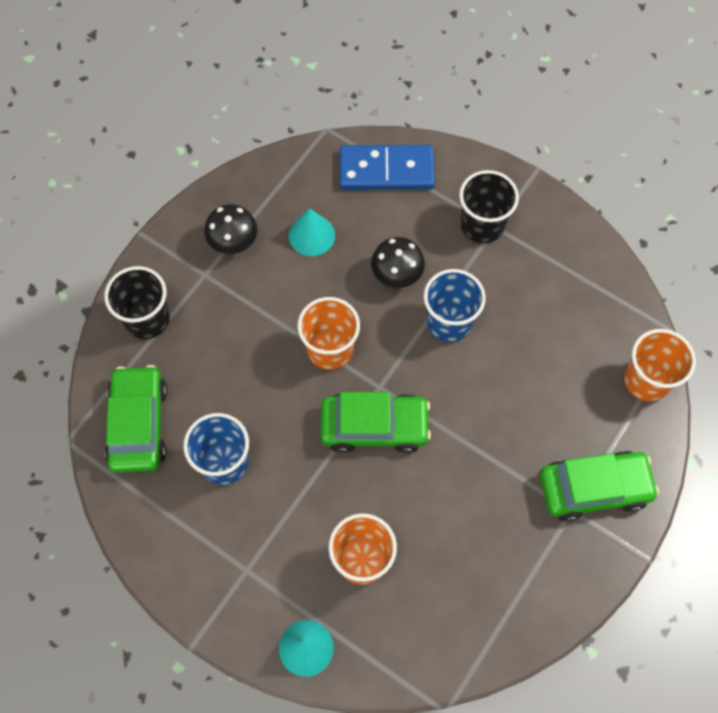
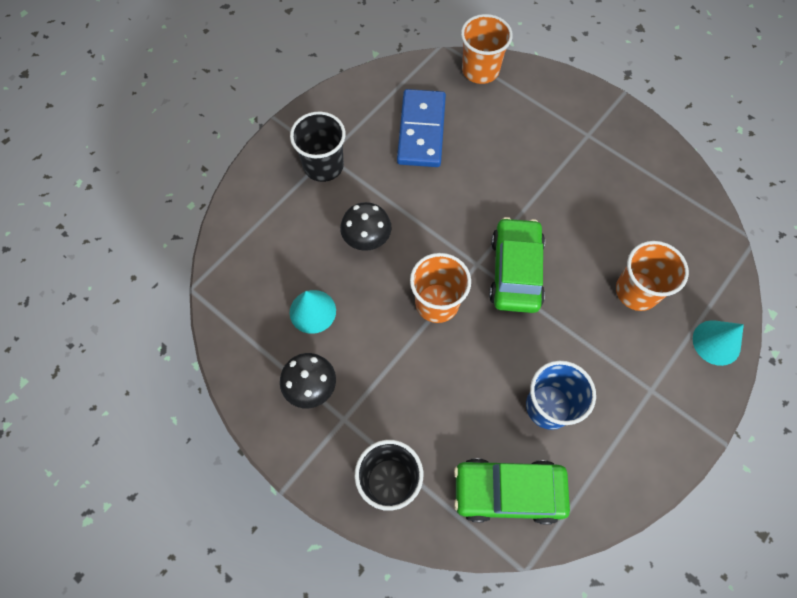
camera: 85 degrees left, 0 degrees up
(386, 170) = (251, 238): blue domino -> blue domino (421, 131)
(449, 322) = (417, 202): blue cup -> none
(594, 488) = (570, 117): green car -> none

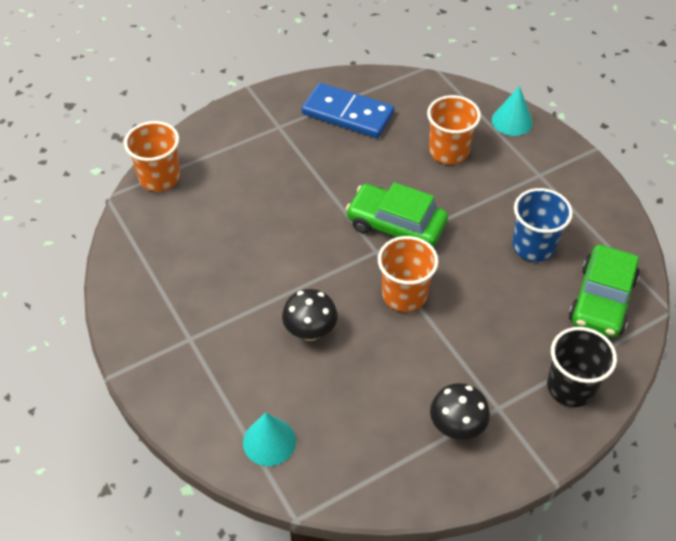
camera: 70 degrees left, 15 degrees down
(312, 311) = (372, 403): turquoise cone -> turquoise cone (269, 441)
(323, 166) = (201, 345): black cup -> none
(421, 131) = (204, 247): blue domino -> blue domino (347, 114)

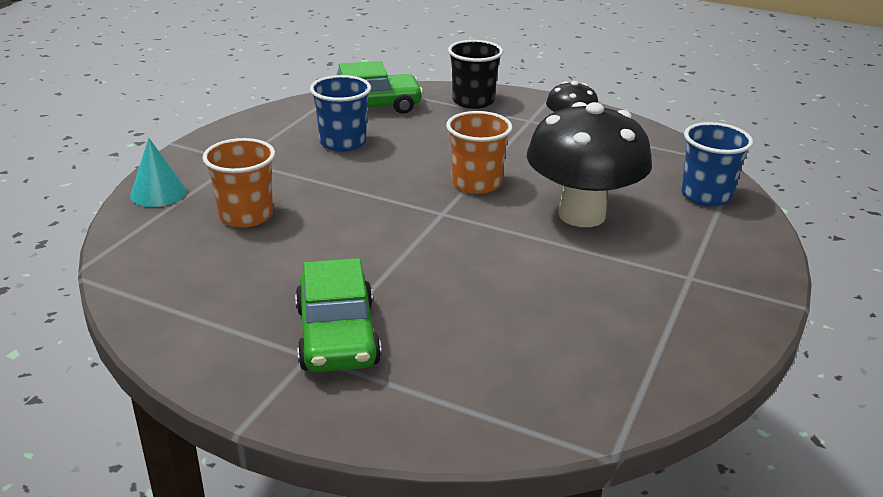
camera: 125 degrees left, 20 degrees down
(160, 178) = (520, 422): orange cup -> none
(269, 441) = (706, 195): turquoise cone -> blue cup
(310, 331) = (581, 215): black mushroom -> black mushroom, size x1.95
(347, 114) = (233, 306): blue domino -> none
(396, 225) = (395, 213): green car -> green car (337, 336)

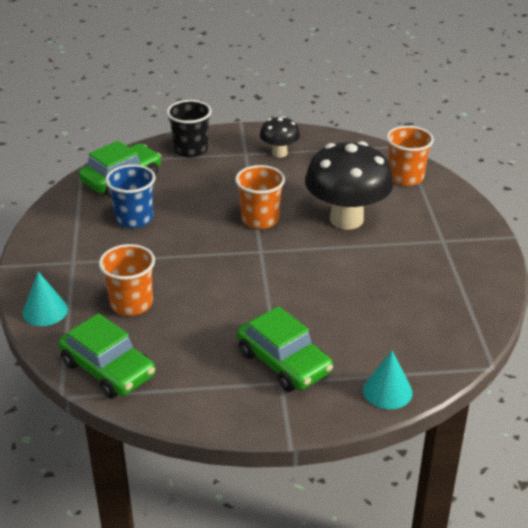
camera: 30 degrees left, 5 degrees up
(146, 267) = (108, 369): none -> green car
(429, 423) = (387, 391): none -> turquoise cone
(706, 195) = (405, 177): blue cup -> orange cup

